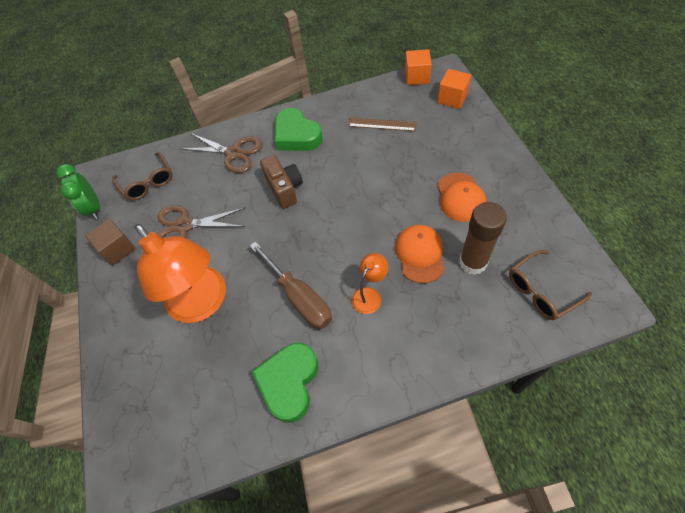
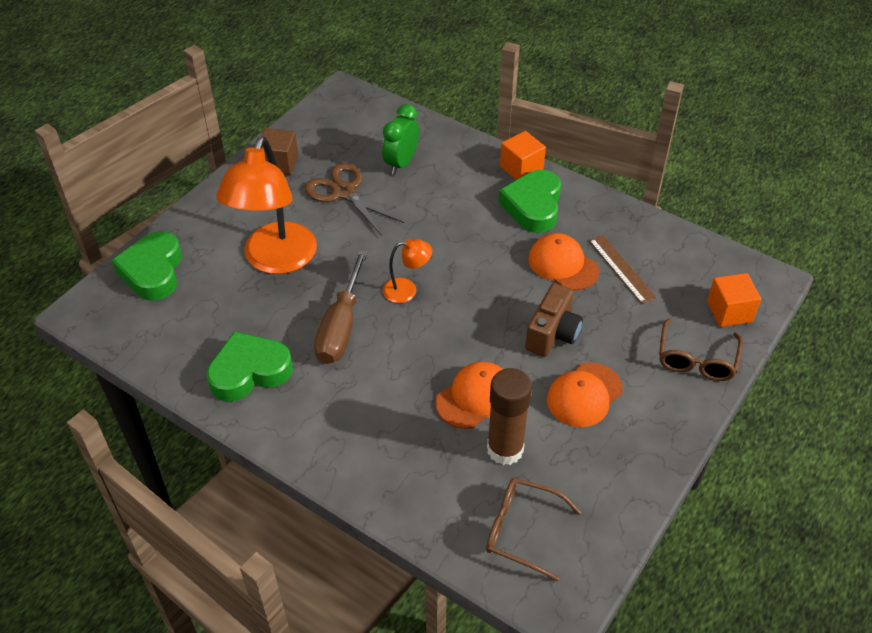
camera: 45 degrees right, 10 degrees down
(94, 208) = (306, 117): green clock -> green clock (401, 163)
(131, 398) = (153, 271): none -> green heart
(148, 182) = (367, 133): brown glasses -> brown glasses (696, 359)
(233, 153) = (461, 171): brown scissors -> none
(285, 189) = (455, 239): brown camera -> brown camera (552, 334)
(355, 148) = (563, 265): none -> orange cap
(370, 295) = (390, 381): orange lamp -> orange lamp (407, 290)
(417, 77) = (729, 260): orange cube -> orange cube (521, 168)

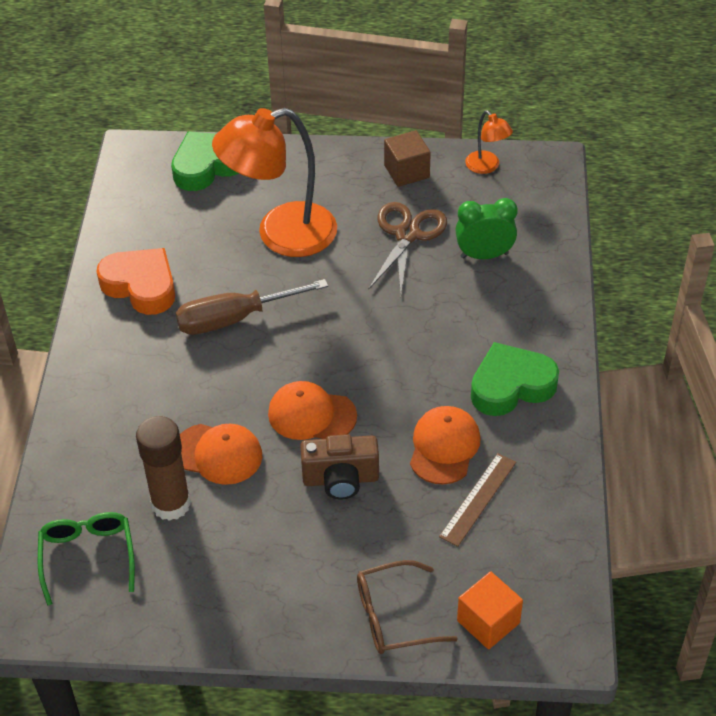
camera: 60 degrees right, 0 degrees up
(249, 372) = (141, 286): green heart -> orange heart
(407, 290) = (314, 343): orange lamp -> orange lamp (487, 167)
(521, 168) = (561, 351): orange cube -> none
(522, 530) = (88, 556): brown glasses -> green glasses
(584, 395) = (278, 538): orange cap -> orange cap (311, 415)

